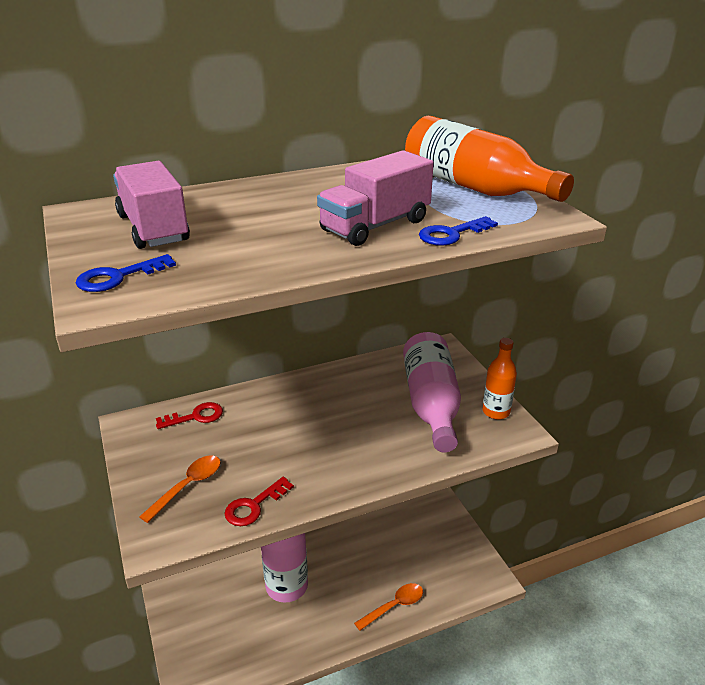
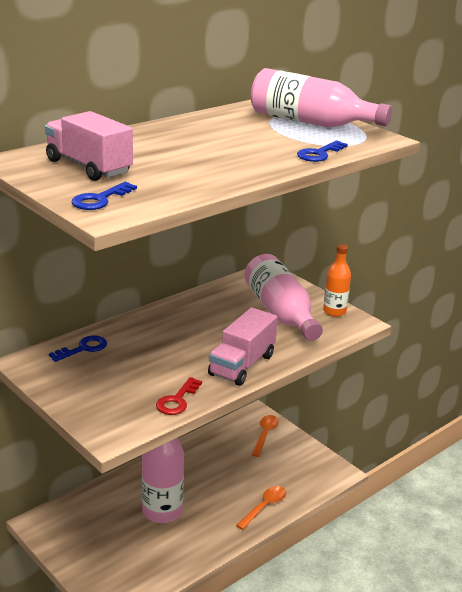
camera: 20 degrees left, 5 degrees down
(188, 486) = (112, 396): orange spoon -> orange spoon (265, 434)
(195, 417) = (83, 348): red key -> blue key
(375, 226) = (260, 153): pink truck -> pink truck (242, 365)
(474, 187) = (310, 122): orange bottle -> pink bottle

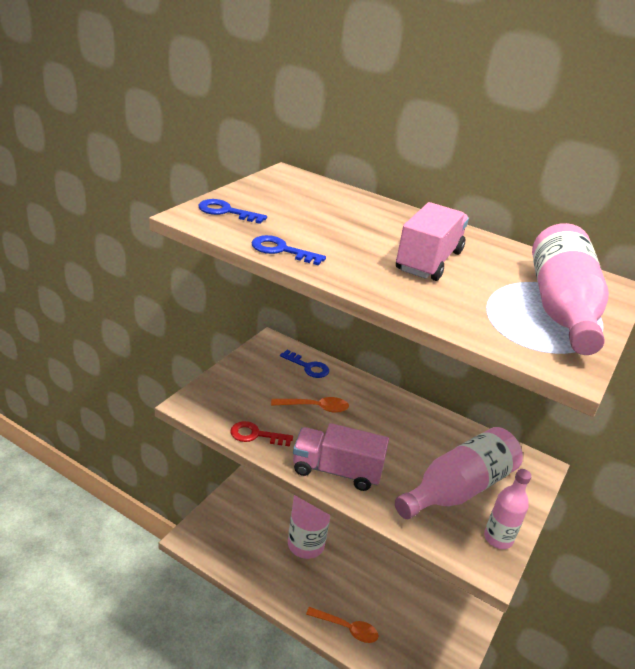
camera: 70 degrees right, 5 degrees up
(88, 167) = (297, 202): pink truck -> pink truck (428, 261)
(265, 434) = (457, 608): orange spoon -> orange spoon (315, 407)
(319, 154) = (452, 317): blue key -> blue key (281, 250)
(334, 311) = (498, 538): orange bottle -> pink bottle

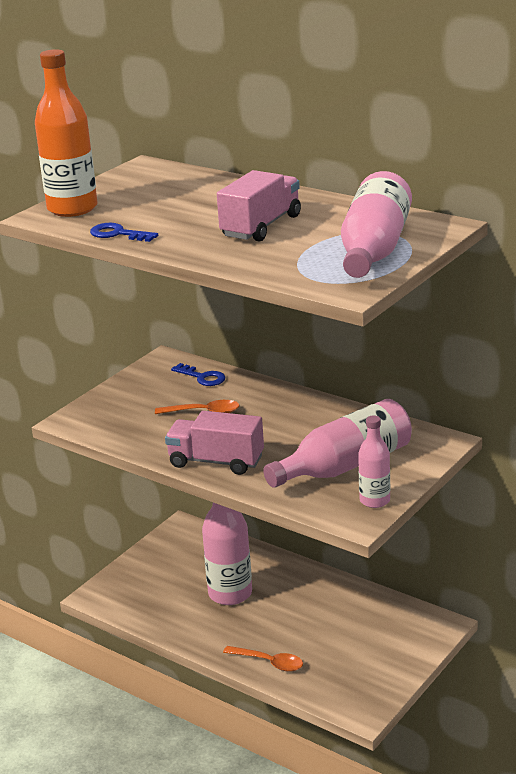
camera: 10 degrees right, 5 degrees down
(226, 212) = (72, 208): blue key -> orange bottle
(256, 435) = (135, 440): red key -> none

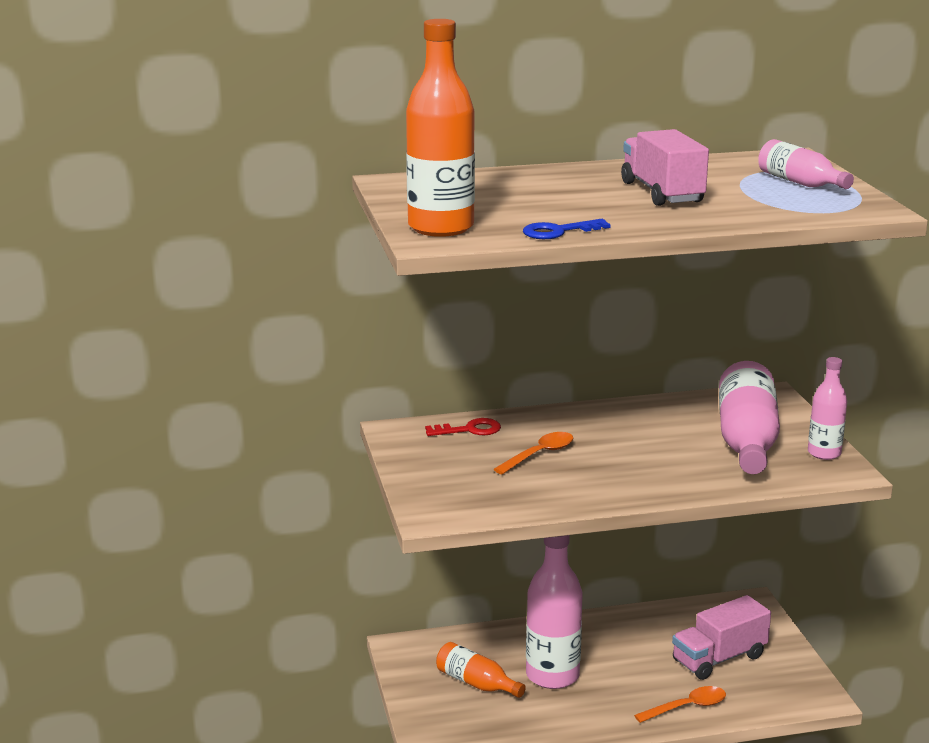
camera: 50 degrees left, 5 degrees down
(182, 572) = (476, 683): none -> orange bottle
(202, 377) = (469, 430): blue key -> red key
(216, 461) = (644, 484): pink truck -> pink truck (719, 658)
(374, 250) = (800, 183): pink bottle -> pink bottle, size x0.57

